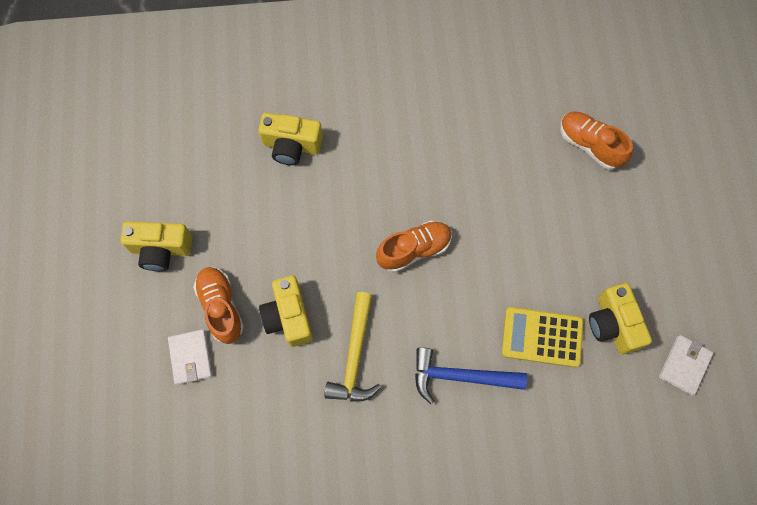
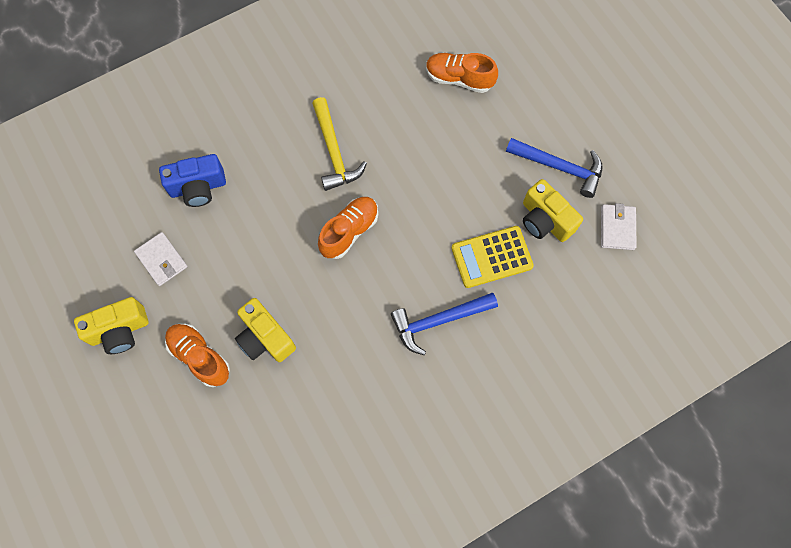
camera: 25 degrees left, 0 degrees up
(191, 357) = (192, 413): white wallet -> white wallet (162, 260)
(291, 146) = (198, 187): yellow camera -> blue camera
(355, 356) = (340, 345): yellow hammer -> yellow hammer (334, 151)
(652, 277) = (559, 167): none -> blue hammer

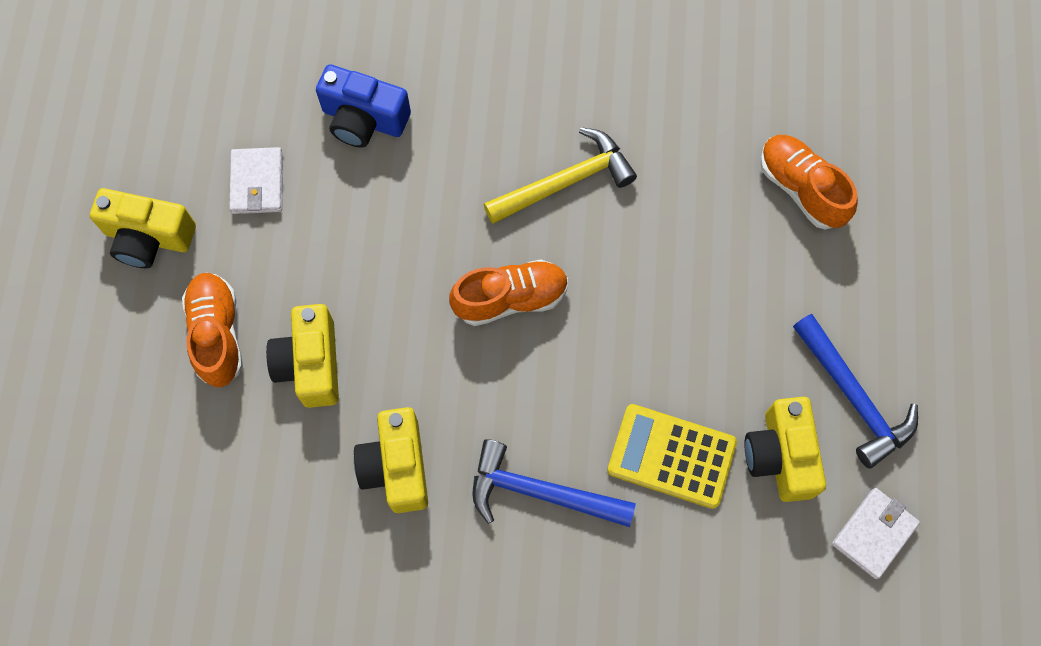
camera: 35 degrees right, 0 degrees up
(334, 151) = (565, 182): yellow hammer -> yellow hammer turned 135 degrees counterclockwise
(353, 360) = (396, 467): none -> yellow camera

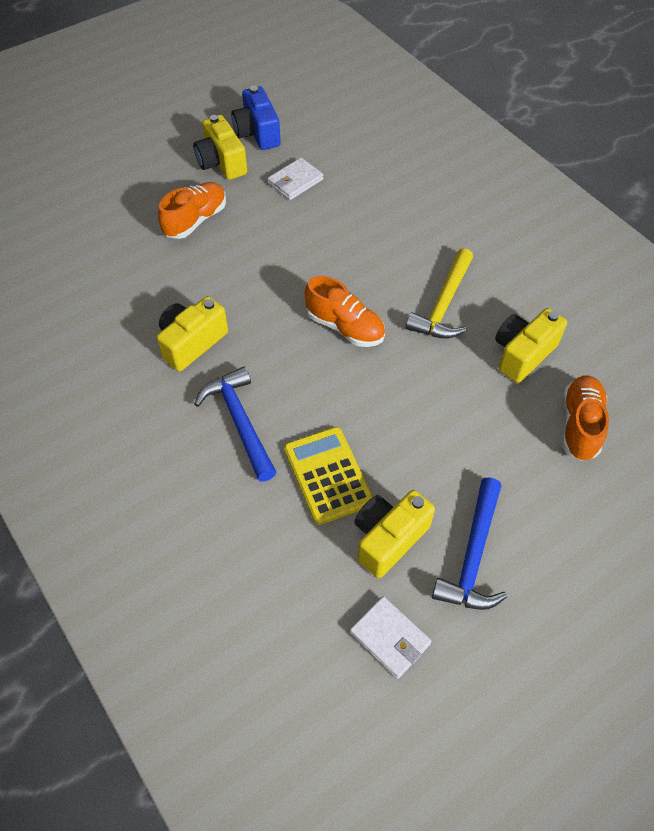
camera: 50 degrees right, 15 degrees down
(310, 364) = (216, 267): yellow camera -> yellow camera (523, 354)
(364, 119) = (378, 198): blue camera -> blue camera (257, 133)
(565, 182) = (443, 304): yellow hammer -> yellow hammer turned 90 degrees clockwise
(874, 533) = (390, 638): white wallet -> white wallet turned 45 degrees clockwise

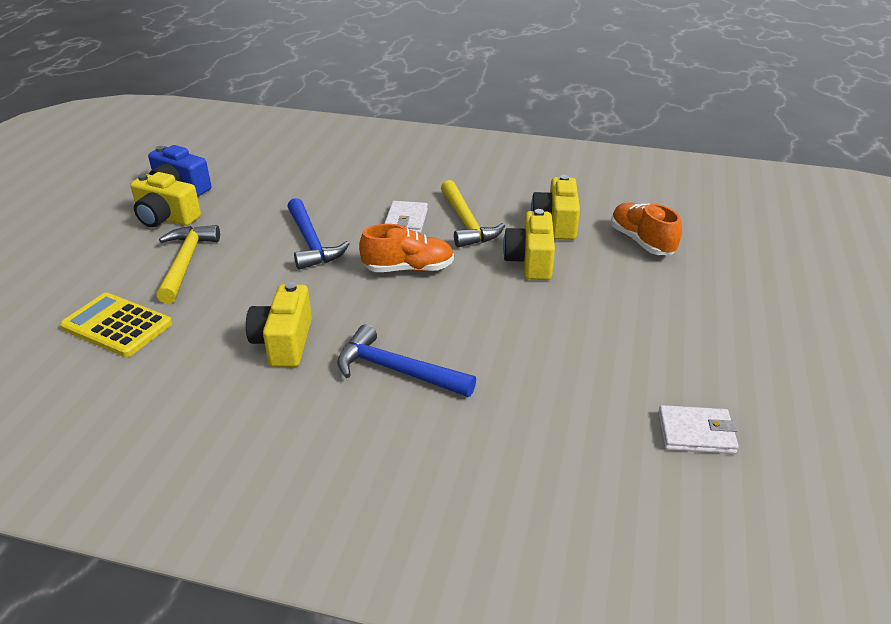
camera: 40 degrees left, 20 degrees down
(195, 220) = (185, 263): orange shoe -> yellow hammer
(295, 181) = (252, 204): white wallet -> white wallet (406, 220)
(328, 475) = (515, 363): yellow calculator -> yellow calculator (117, 325)
(388, 538) = (611, 374): yellow camera -> yellow camera (530, 261)
(473, 555) = (678, 347): blue hammer -> blue hammer (311, 242)

